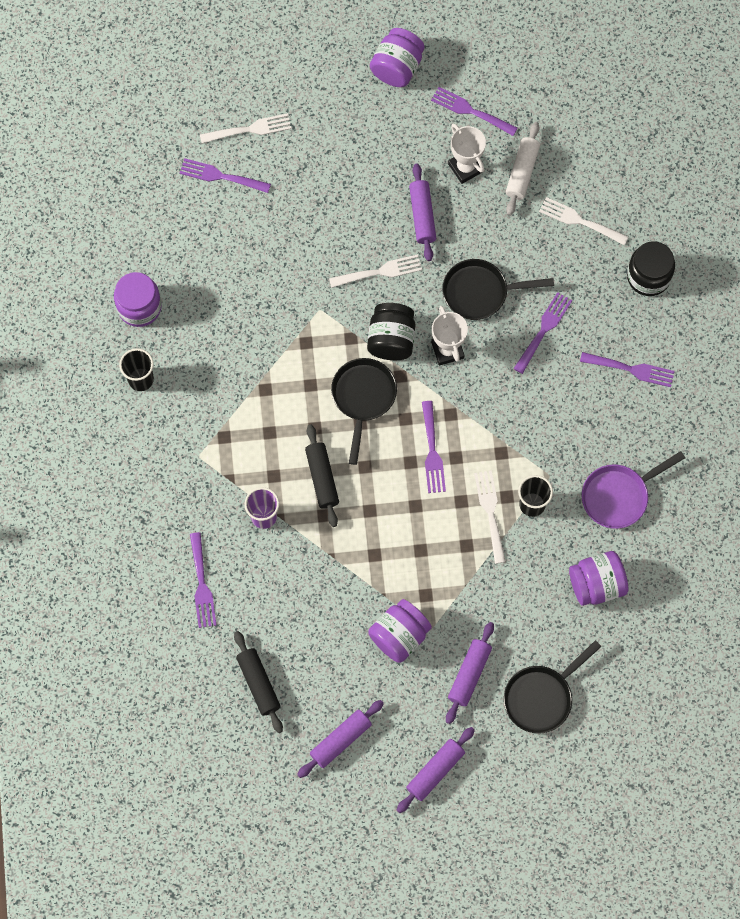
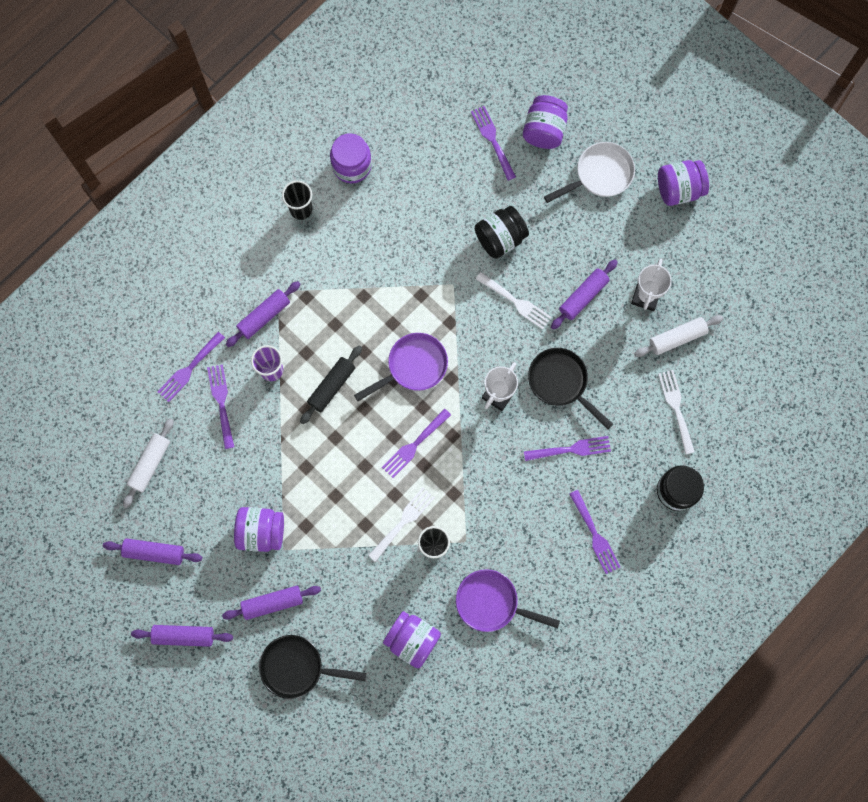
camera: 50 degrees right, 5 degrees up
(210, 485) = (264, 316): none -> purple rolling pin
(250, 129) = (544, 130): white fork -> purple jar
(258, 683) = (150, 464): black rolling pin -> white rolling pin
(329, 117) = (600, 175): none -> white pan
(363, 398) = (413, 366): black pan -> purple pan
(391, 339) = (472, 350): black jar -> black jar (500, 238)
(470, 111) = (691, 265): purple fork -> purple fork (221, 402)

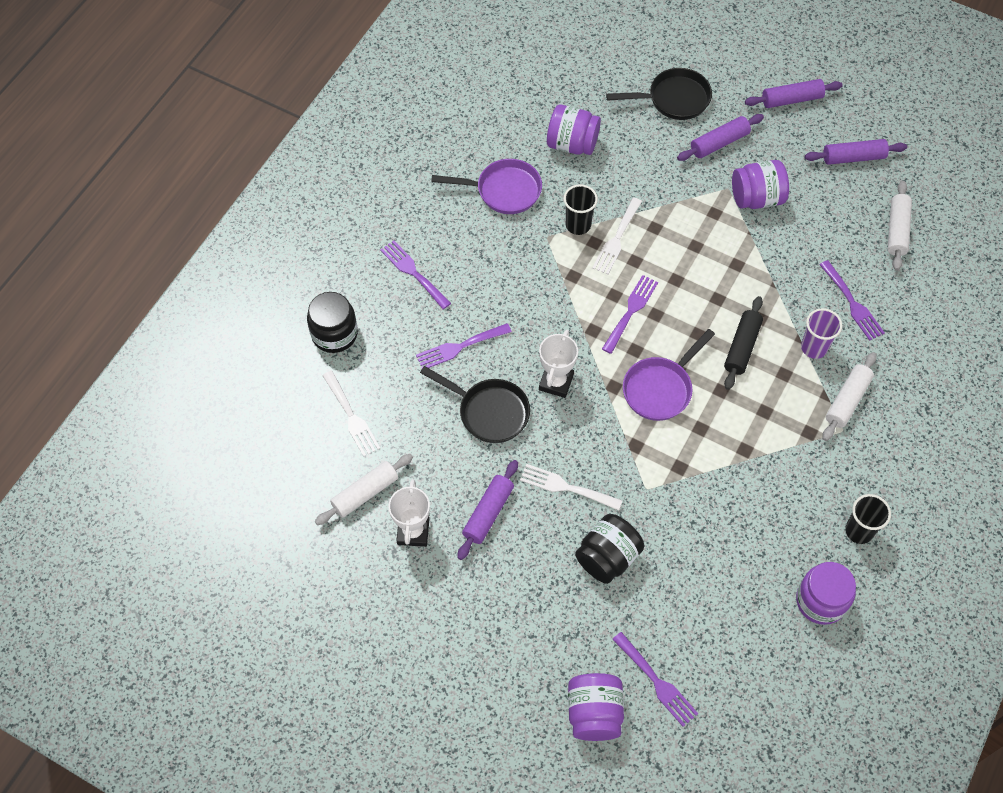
camera: 165 degrees right, 15 degrees down
(189, 369) = (902, 327): purple fork -> none
(264, 316) = (847, 400): purple rolling pin -> white rolling pin
(600, 175) = (505, 671): white pan -> none
(679, 189) = (399, 678): purple jar -> none

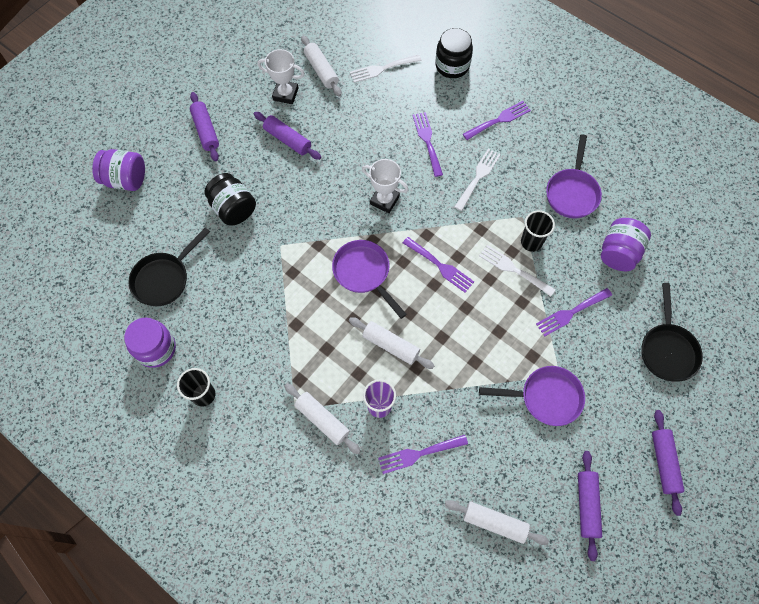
camera: 100 degrees right, 5 degrees up
(489, 412) = (368, 152): black pan -> black pan (164, 278)
(566, 487) = (295, 192): white fork -> white fork (478, 177)
(657, 682) = (133, 222): purple fork -> purple fork (571, 313)
(719, 143) = (612, 379): purple rolling pin -> purple rolling pin (206, 131)
(742, 347) = (390, 345): black rolling pin -> white rolling pin
(756, 198) = (545, 397): purple jar -> purple pan

